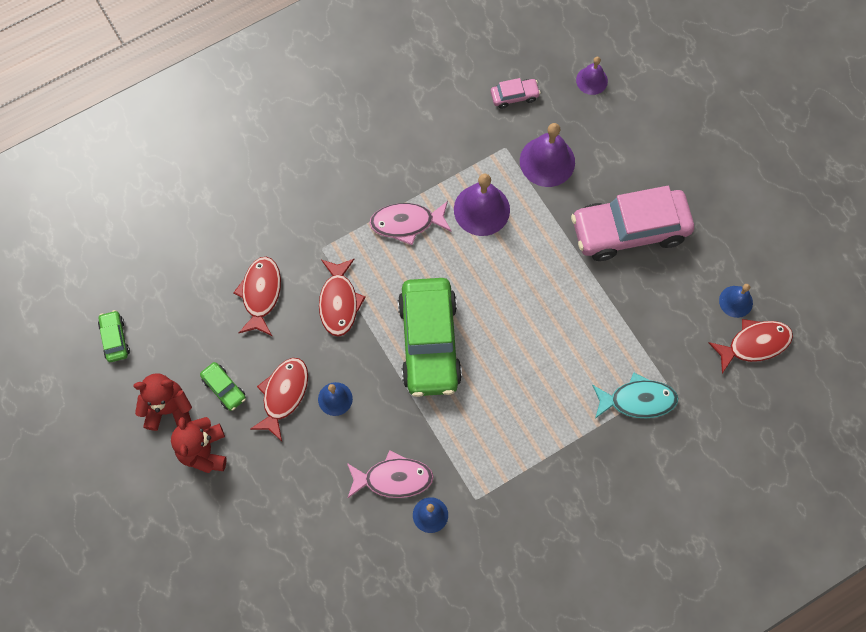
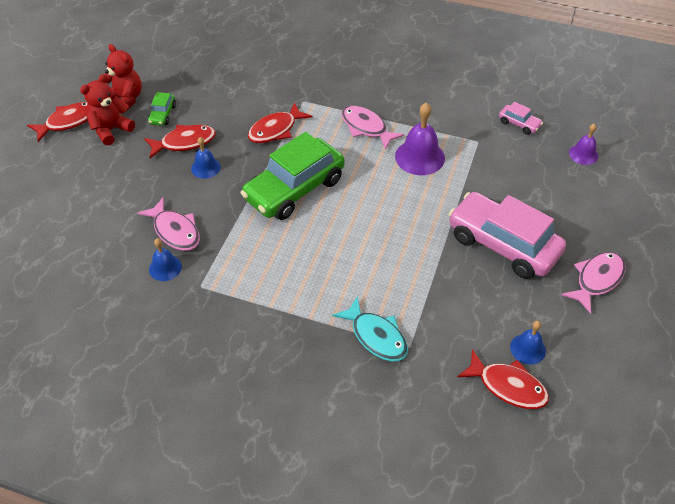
camera: 50 degrees right, 20 degrees down
(115, 339) = (150, 54): green car -> none
(261, 294) = (243, 93): red fish -> red fish (68, 122)
(547, 161) = (496, 168): purple bell -> none
(718, 195) = (596, 280): none -> pink fish

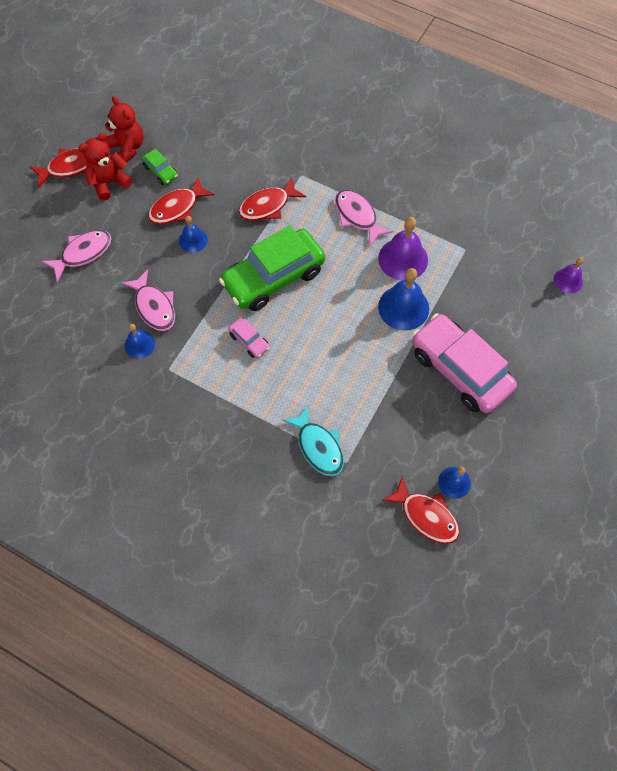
camera: 10 degrees right, 15 degrees up
(162, 114) = (160, 171): green car -> green car turned 60 degrees counterclockwise
(184, 142) = (177, 208): red fish -> red fish turned 150 degrees clockwise
(431, 198) = (403, 307): none -> blue bell
(519, 124) = (512, 234): pink car -> pink car (249, 341)
(596, 280) = (539, 422): pink fish -> pink fish (83, 253)

